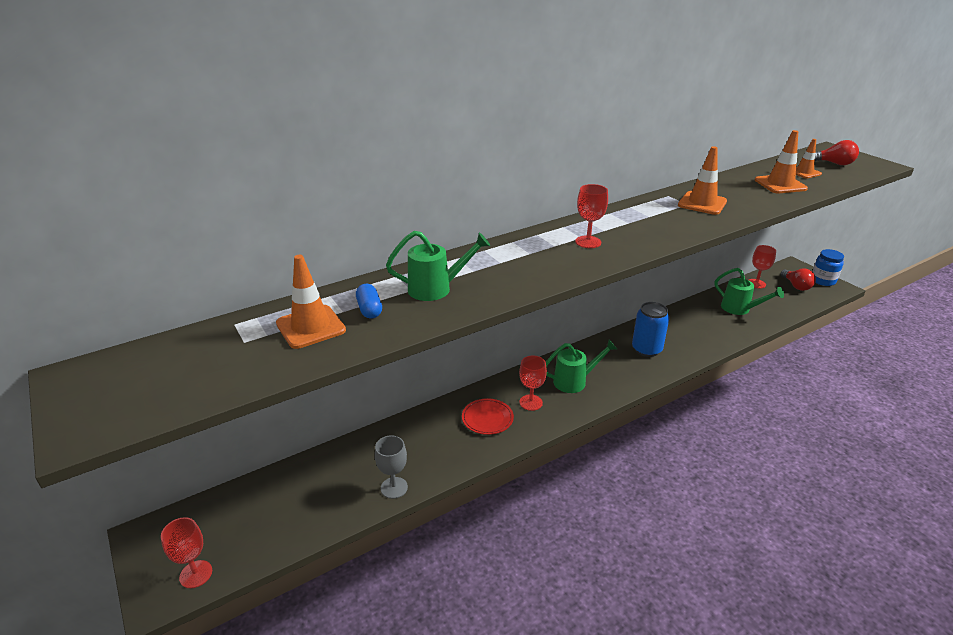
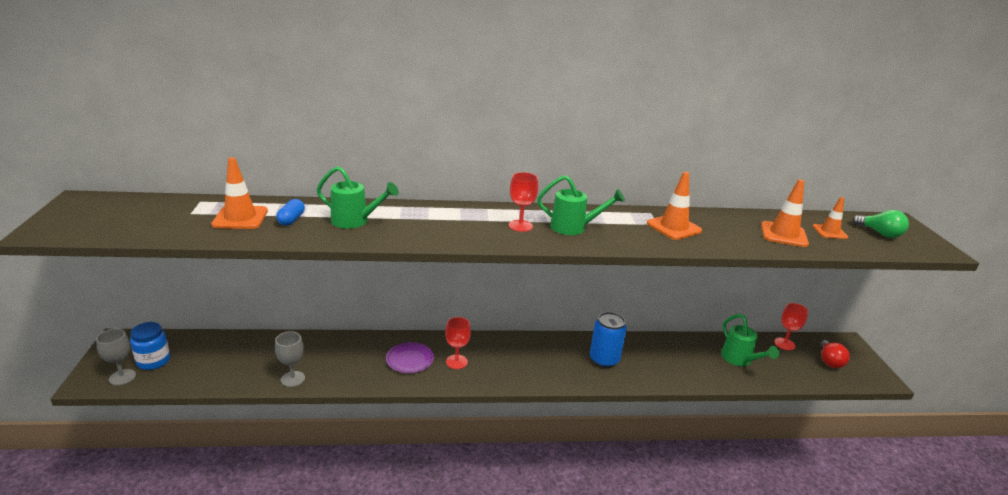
camera: 25 degrees right, 5 degrees down
(196, 574) = (122, 377): red goblet -> grey goblet
(487, 418) = (410, 360): red plate -> purple plate
(574, 381) = (510, 360): green watering can -> green watering can (573, 227)
(823, 280) = (869, 367): blue jar -> blue jar (153, 361)
(834, 163) = (880, 233): red light bulb -> green light bulb

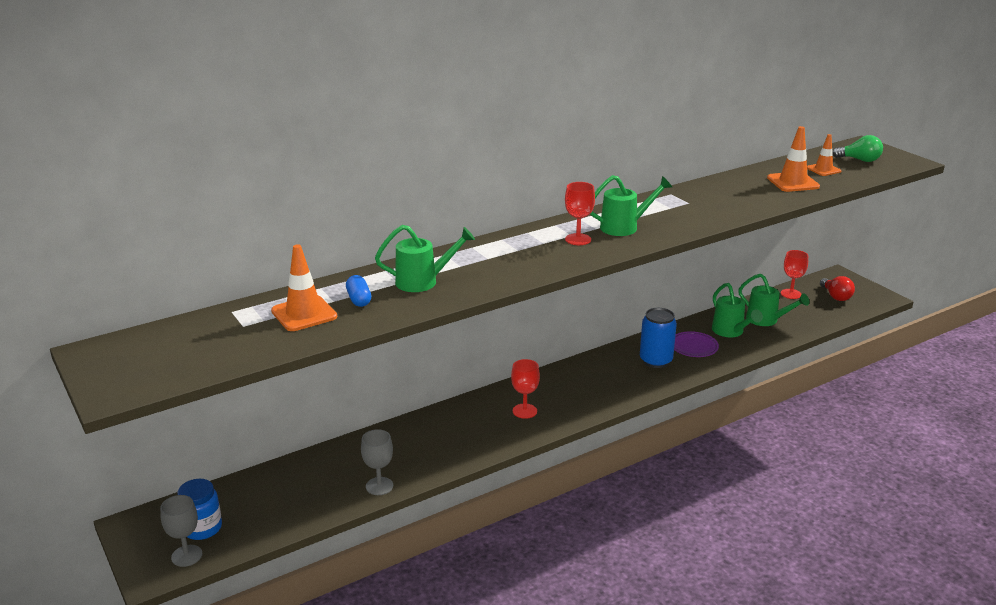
camera: 25 degrees left, 0 degrees up
(410, 360) = (478, 426): purple plate -> purple plate (693, 347)
(673, 227) = (704, 202): orange traffic cone -> none
(695, 358) = (730, 332): none -> green watering can

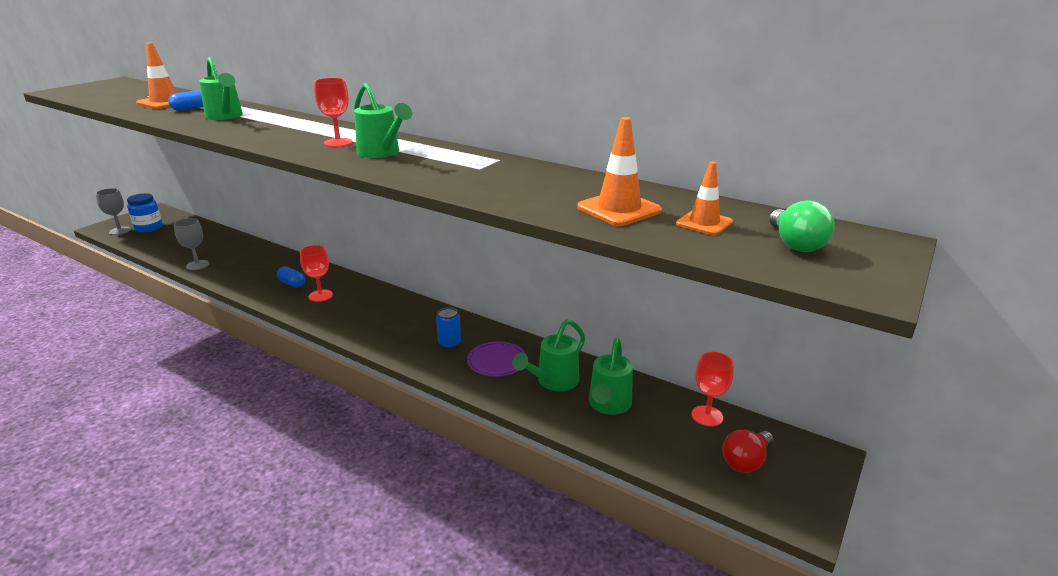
camera: 65 degrees right, 0 degrees up
(484, 425) = (292, 284): none -> blue capsule
(655, 361) = (449, 343): blue can -> blue can, size x0.59

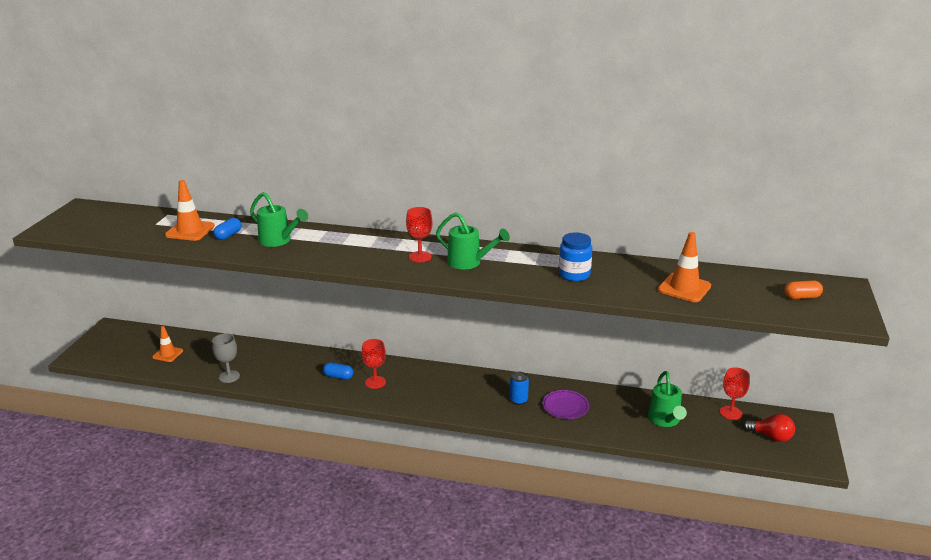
camera: 20 degrees left, 0 degrees up
(120, 231) = (102, 357): grey goblet -> none
(149, 227) = (129, 347): blue jar -> blue jar (574, 274)
(553, 381) = (616, 412): green watering can -> none
(704, 223) = (741, 290): orange traffic cone -> orange traffic cone (168, 354)
(745, 461) = (771, 436): red light bulb -> red light bulb turned 90 degrees counterclockwise
(795, 244) = (801, 297): green light bulb -> orange capsule

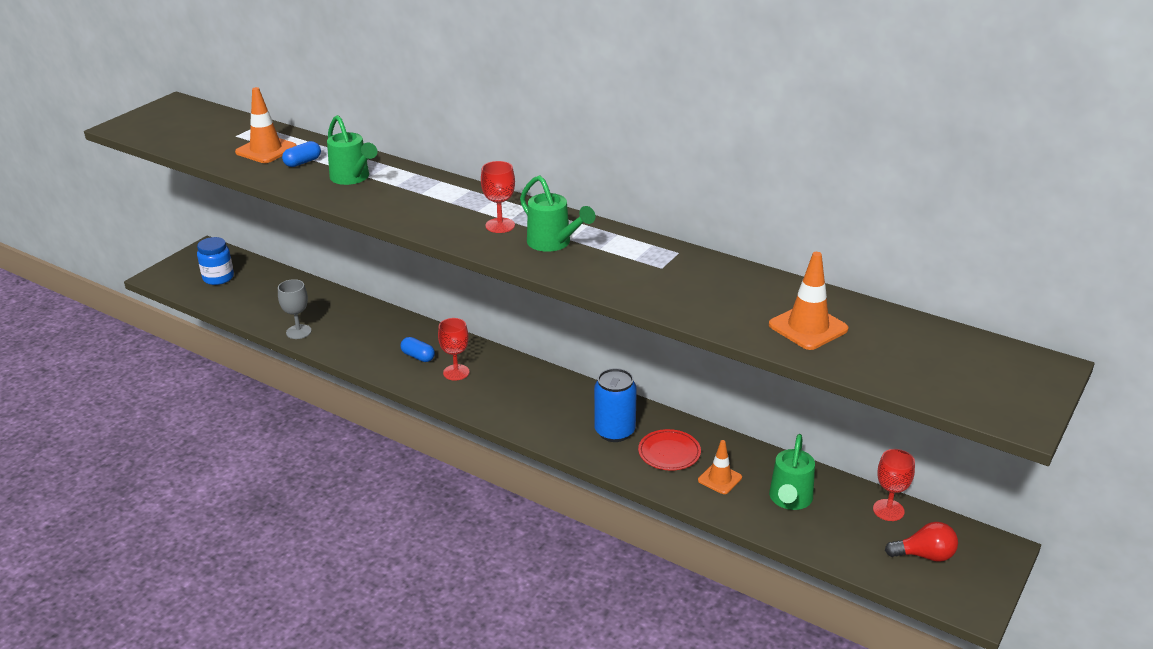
camera: 20 degrees right, 5 degrees up
(168, 354) = (249, 292): orange traffic cone -> orange traffic cone (720, 479)
(518, 400) = (614, 431): blue can -> blue can, size x1.69
(565, 406) = (669, 453): purple plate -> red plate
(574, 274) = (674, 282): blue jar -> blue jar (218, 278)
(771, 436) = (924, 555): red light bulb -> red light bulb turned 45 degrees counterclockwise
(801, 297) = (967, 371): orange capsule -> none

